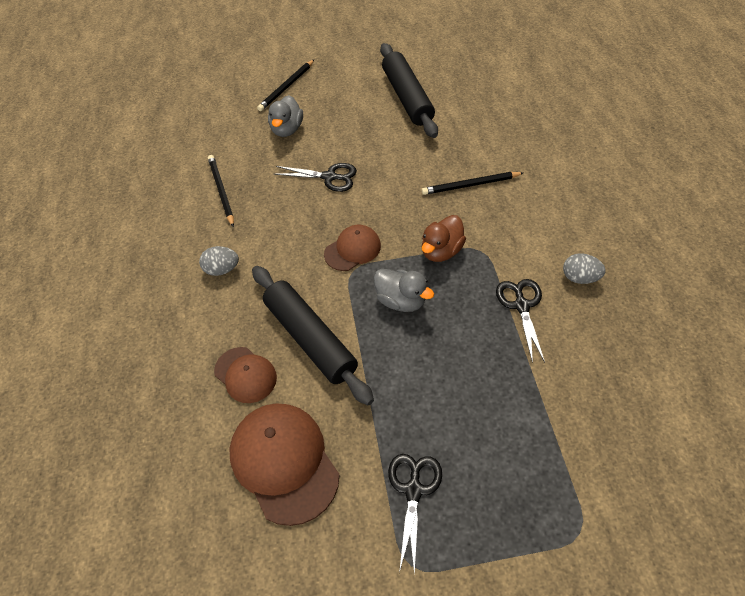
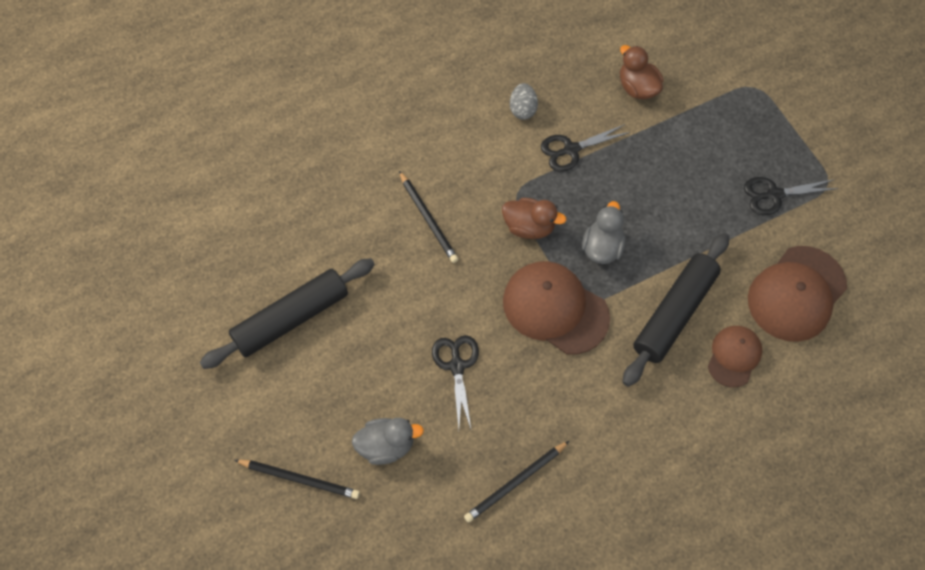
camera: 110 degrees left, 10 degrees up
(222, 269) = (626, 431): grey egg -> none
(352, 249) = (555, 309): brown cap -> brown cap, size x1.71
(595, 392) = (637, 88): none -> brown duck

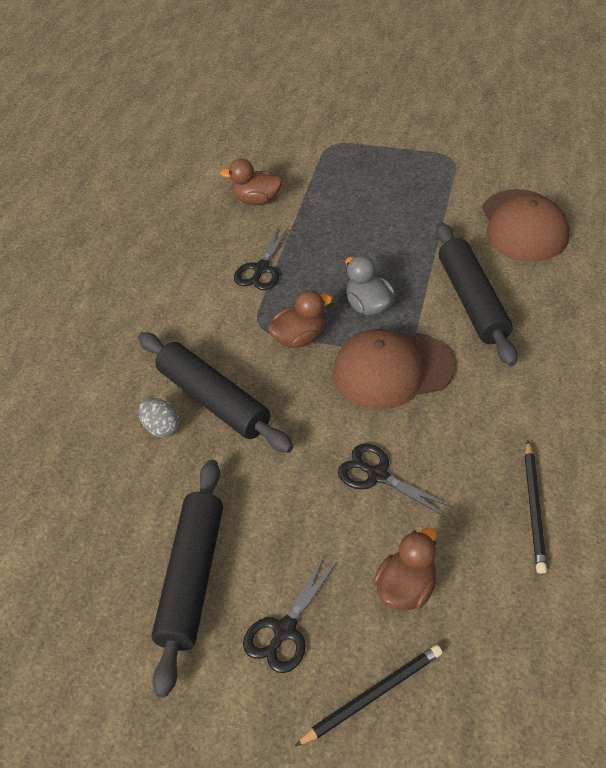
camera: 45 degrees left, 15 degrees down
(386, 446) = (406, 588): grey duck -> brown duck
(428, 219) = (213, 400): black pencil -> black rolling pin
(522, 109) = (190, 274): grey egg -> grey egg (162, 428)
(734, 356) = (543, 291): brown cap -> none
(774, 195) = (430, 188): black scissors -> black scissors (284, 631)

